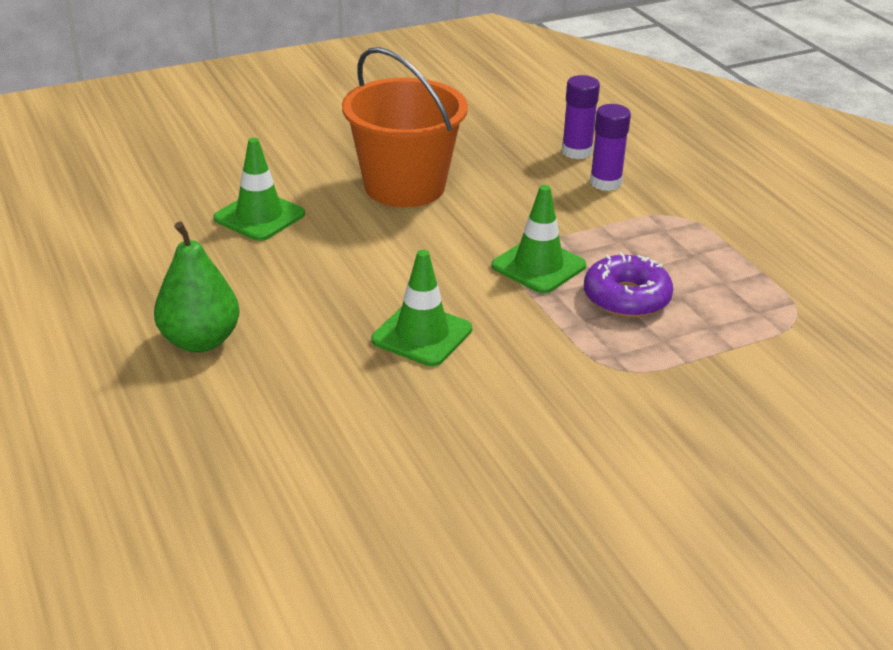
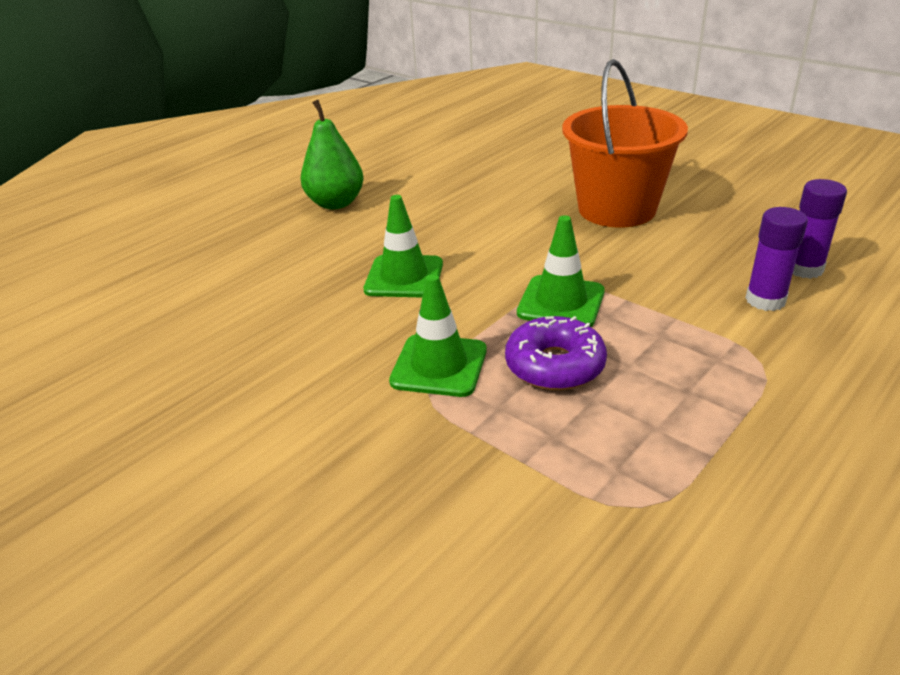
camera: 70 degrees right, 0 degrees up
(259, 216) = (505, 174): green traffic cone -> green traffic cone (439, 366)

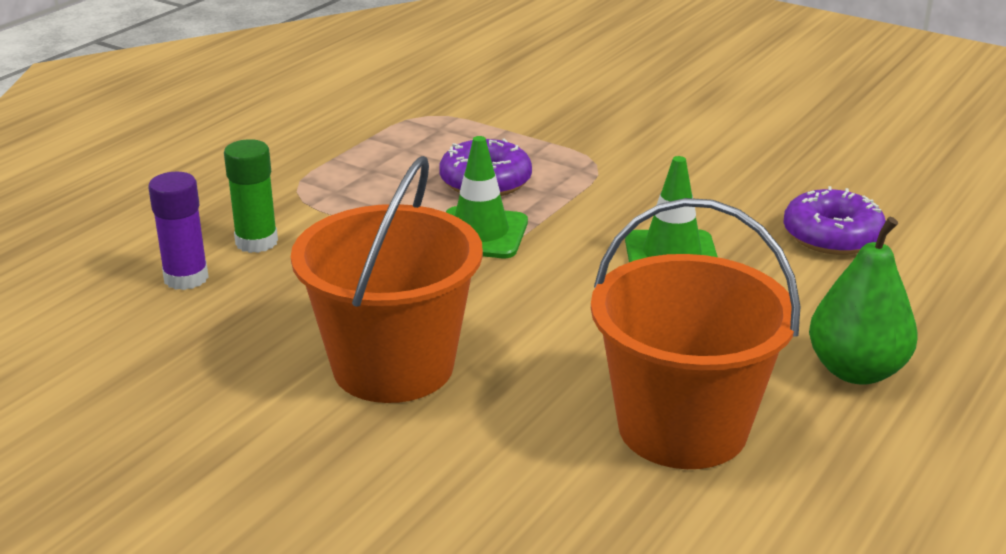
camera: 170 degrees right, 5 degrees down
(262, 291) = (832, 236): none -> purple donut
(439, 366) = (592, 178): green traffic cone -> none
(451, 181) = (682, 427): none -> orange bucket
(765, 300) = (256, 242): purple glue stick -> green glue stick

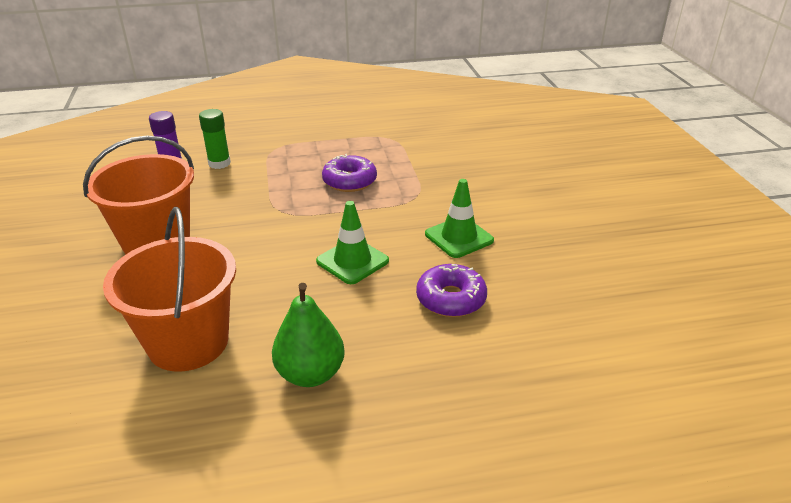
camera: 45 degrees right, 5 degrees up
(480, 234) = (299, 204): green traffic cone -> green traffic cone (459, 237)

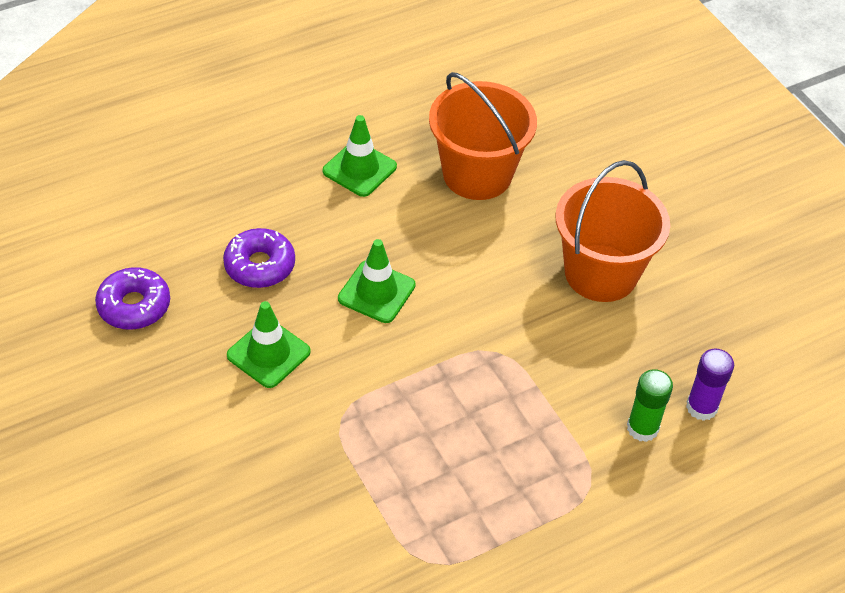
camera: 160 degrees right, 15 degrees up
(310, 374) = (359, 169): green pear -> green traffic cone
(349, 181) = (441, 430): purple donut -> purple donut (134, 306)

